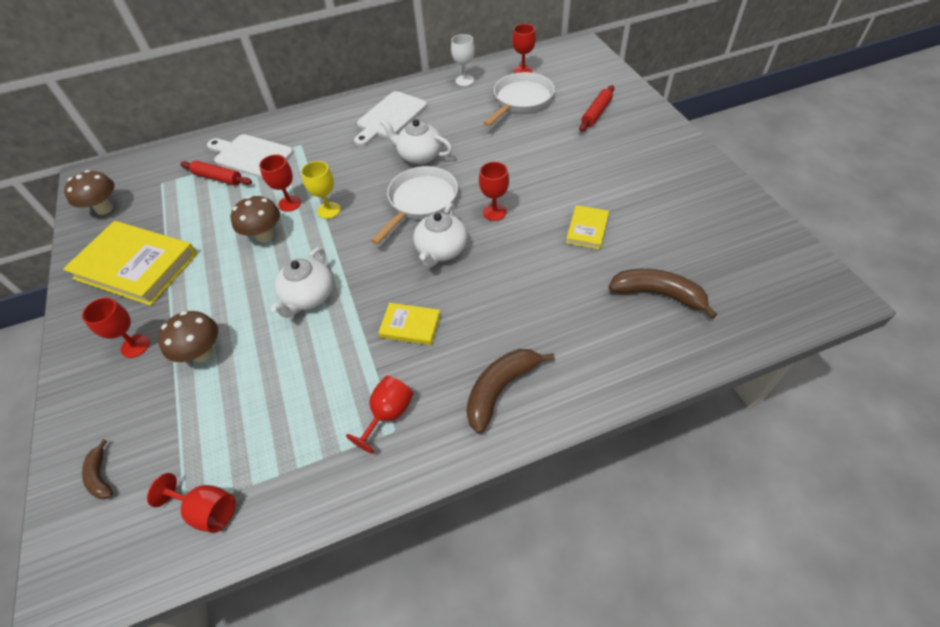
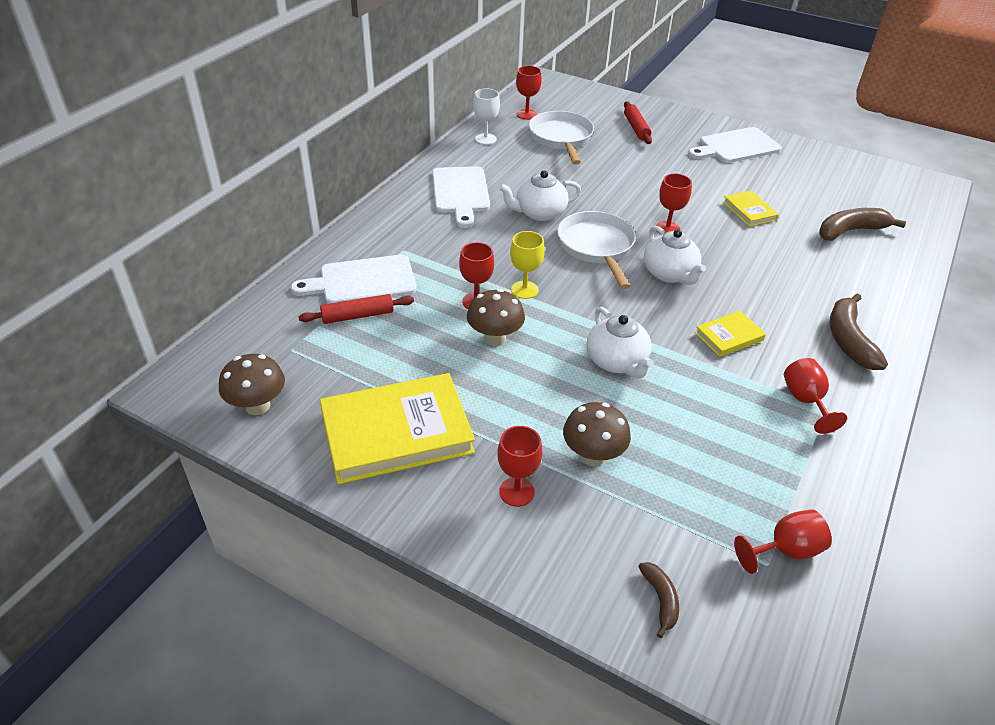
camera: 45 degrees left, 10 degrees down
(100, 476) = (660, 600): brown banana -> brown banana turned 120 degrees counterclockwise
(665, 164) = (736, 146): none -> white cutting board

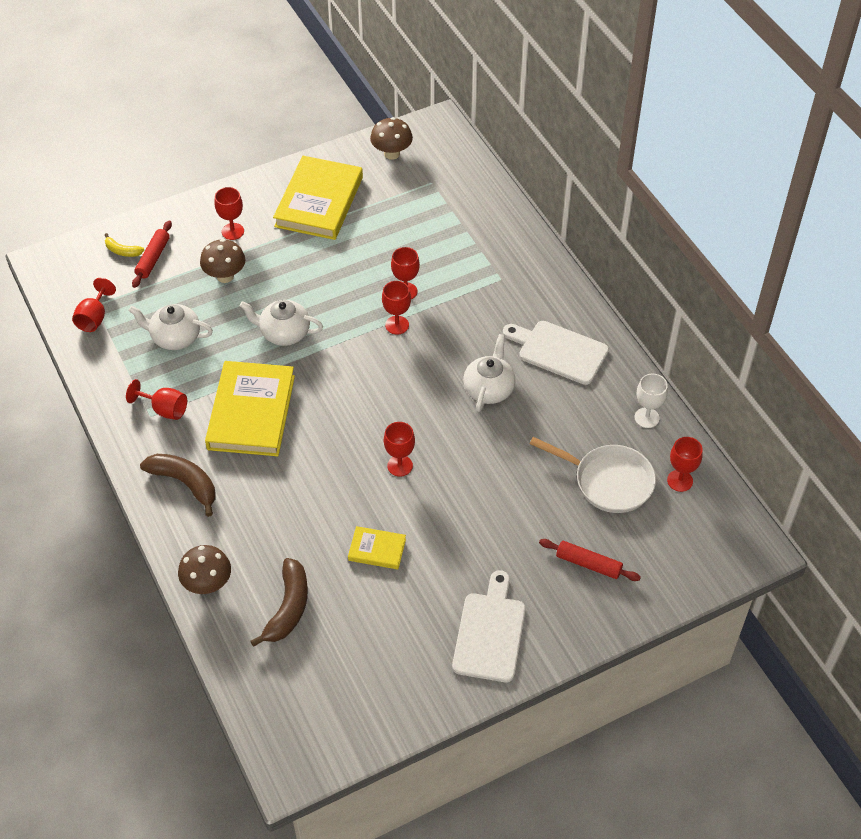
camera: 125 degrees right, 10 degrees up
(358, 316) = (440, 225): red rolling pin -> red rolling pin (153, 258)
(362, 281) = (478, 241): white cutting board -> none
(495, 338) = (360, 283): brown mushroom -> brown mushroom (207, 584)
(524, 290) = (397, 325): yellow goblet -> red goblet
(597, 247) = (413, 399): white pan -> none
(660, 600) = (122, 251): brown banana -> yellow banana
(669, 274) = (343, 425): white teapot -> white teapot (175, 337)
(729, 336) = (251, 412): yellow book -> yellow book, size x2.09

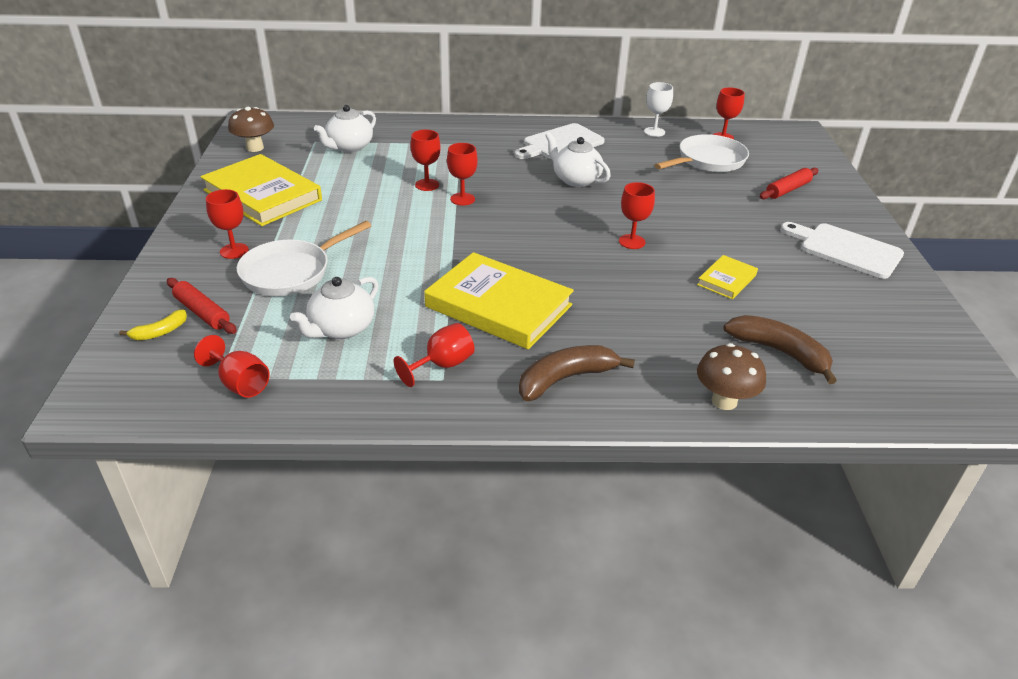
camera: 65 degrees left, 15 degrees down
(225, 276) = (291, 272): brown mushroom -> white pan
(284, 333) = (410, 258): white teapot -> white teapot (349, 147)

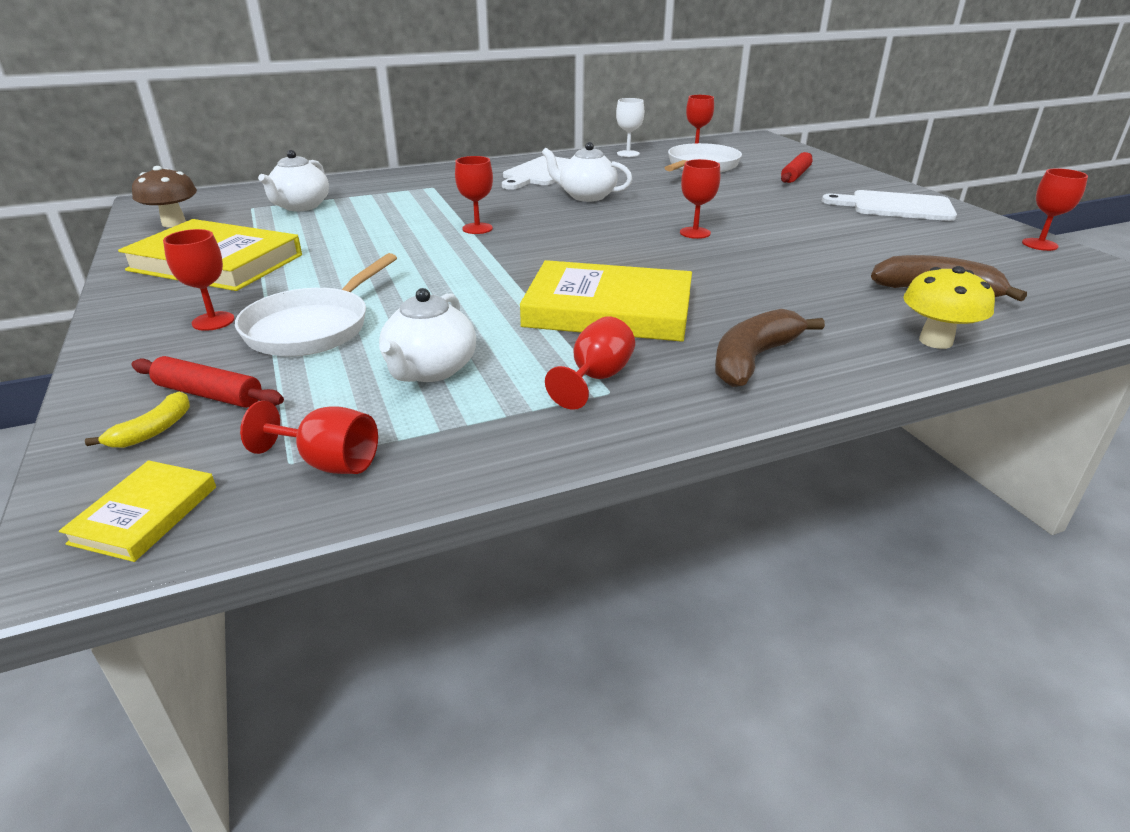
camera: 20 degrees left, 5 degrees down
(427, 185) = (424, 223): red goblet -> red goblet (1039, 244)
(724, 401) = (935, 341): brown mushroom -> yellow mushroom
(726, 280) = (819, 245): yellow book -> yellow book (145, 514)

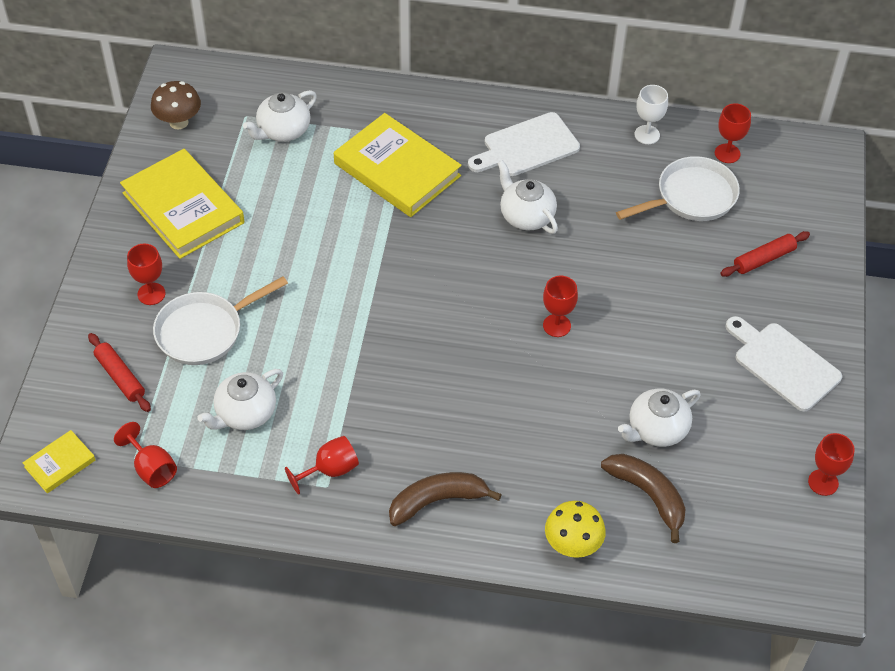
camera: 30 degrees right, 20 degrees up
(153, 430) = (83, 397): yellow banana -> none
(477, 228) = (393, 237): red goblet -> none
(608, 309) = (397, 402): yellow book -> yellow book (397, 169)
(870, 257) = (656, 429): none -> white teapot

